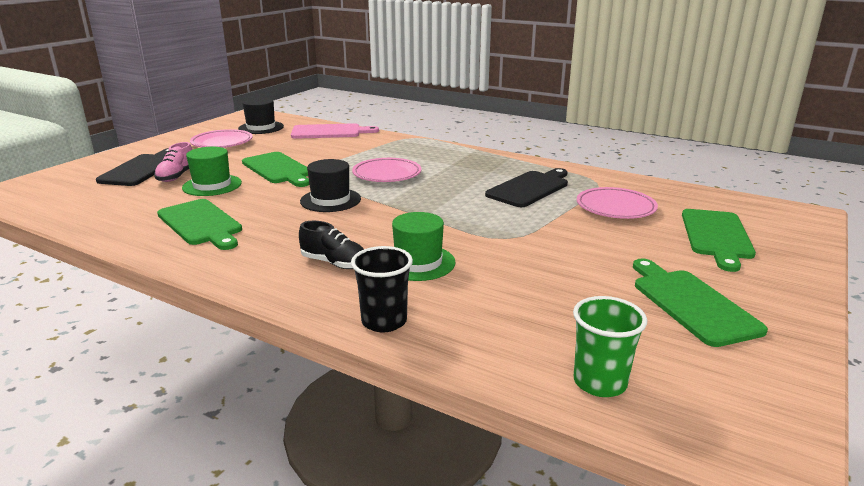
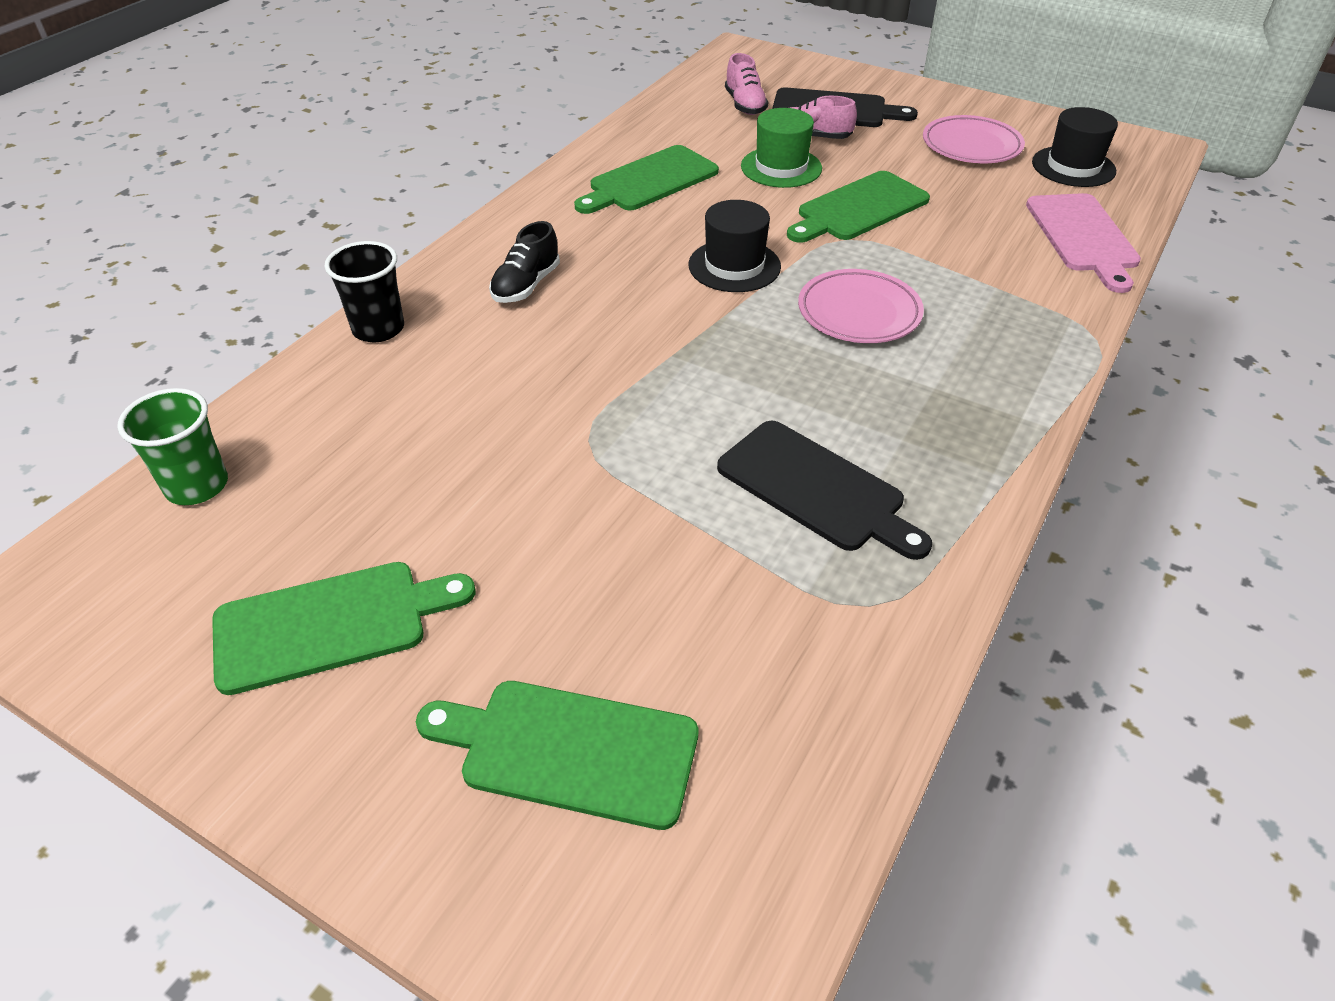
camera: 90 degrees right, 20 degrees up
(104, 193) = (745, 105): none -> pink shoe
(418, 263) = (516, 351): green hat -> none
(615, 208) = (721, 608): pink plate -> none

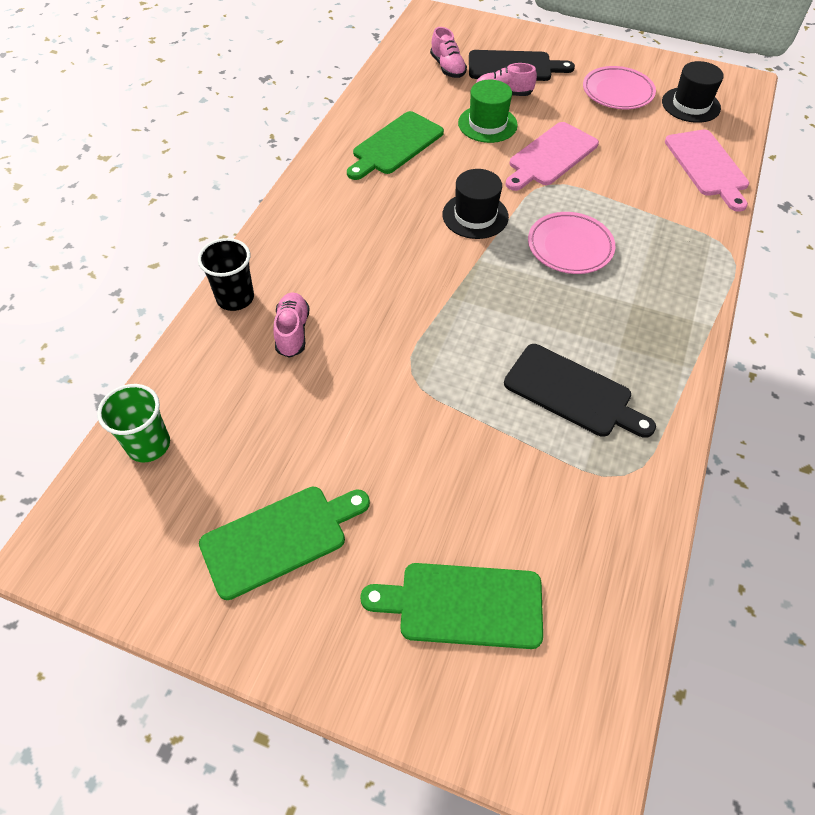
camera: 10 degrees left, 10 degrees up
(440, 375) = (292, 332): none -> pink shoe
(526, 285) = (331, 248): black shoe -> none
(859, 209) = (551, 156): green cutting board -> pink cutting board

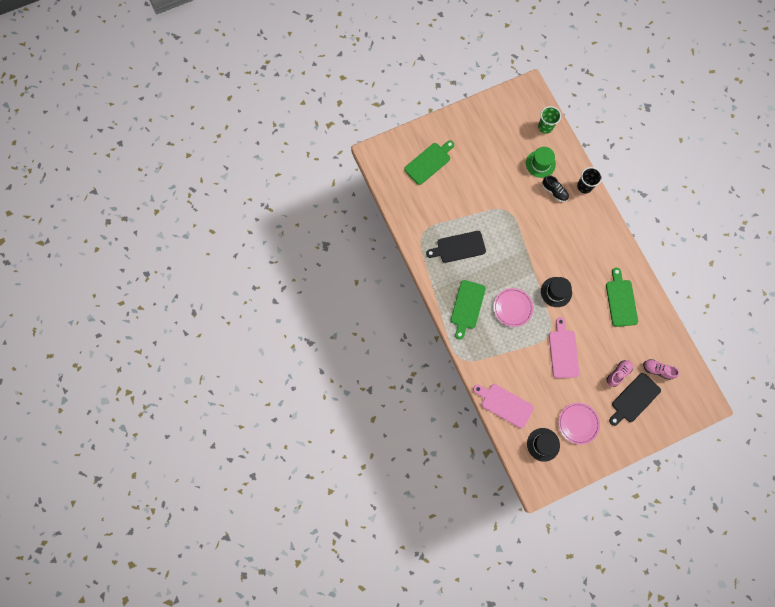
camera: 135 degrees right, 20 degrees up
(279, 538) = (486, 137): green cutting board -> green cutting board (467, 307)
(292, 332) = (554, 191): pink shoe -> black shoe
(487, 124) = (604, 348): green hat -> green hat (540, 164)

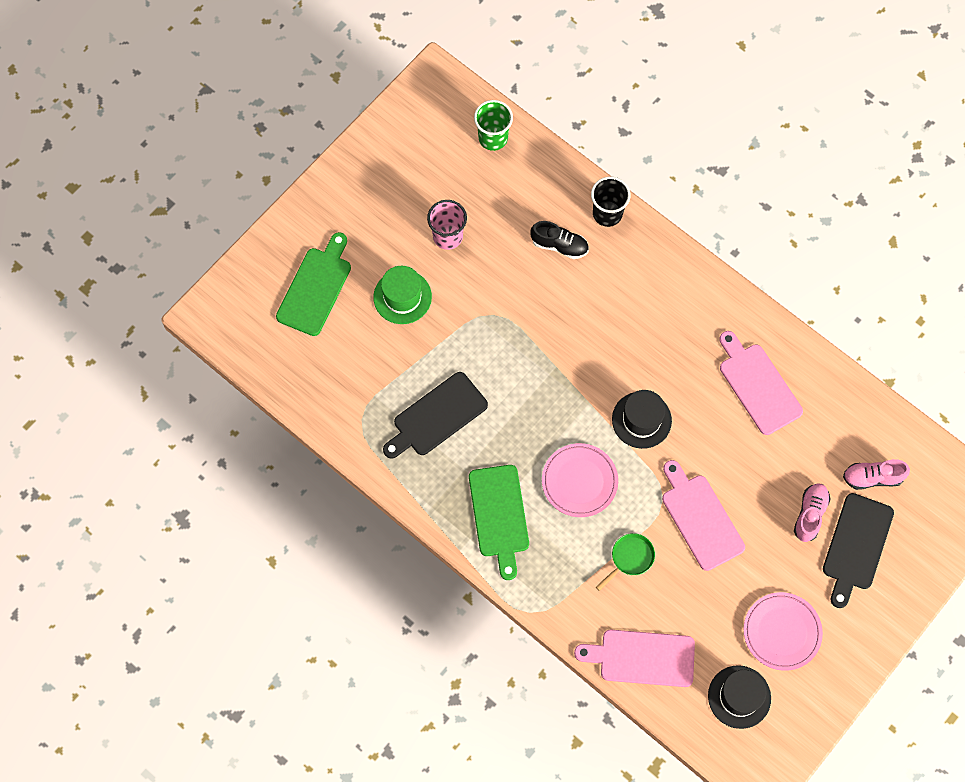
camera: 25 degrees left, 5 degrees down
(502, 164) = (448, 236): none -> pink cup
(520, 355) = (630, 558): none -> green pan
(540, 164) = (513, 206): green hat -> green hat (402, 297)
(621, 300) = (758, 385): green cutting board -> pink cutting board

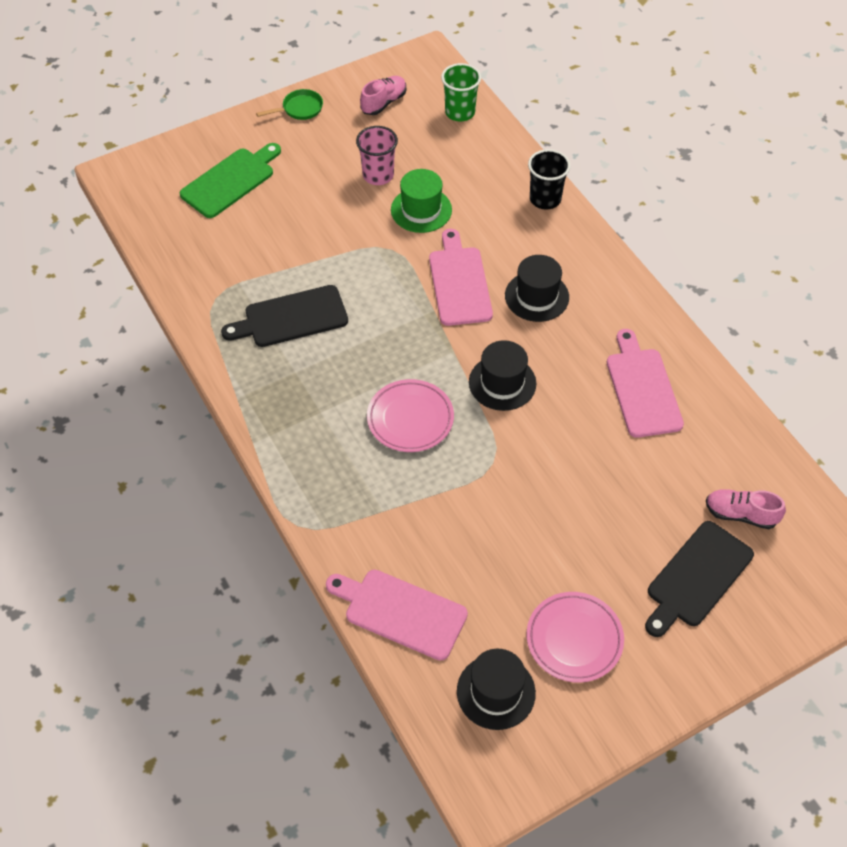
camera: 20 degrees right, 15 degrees down
(402, 297) = (309, 210): green hat -> green hat (421, 210)
(499, 515) = (311, 424): green cutting board -> none
(559, 245) = (485, 211): black shoe -> none
(630, 558) = (432, 508): green pan -> green pan (300, 109)
(638, 322) = (536, 296): none -> black hat
(700, 518) = (527, 494): pink cutting board -> pink cutting board (459, 282)
(810, 514) = (654, 529): pink shoe -> pink shoe (383, 103)

